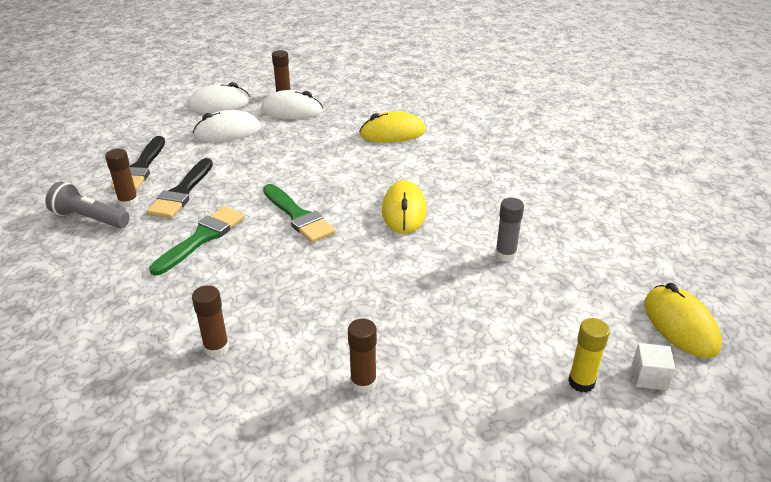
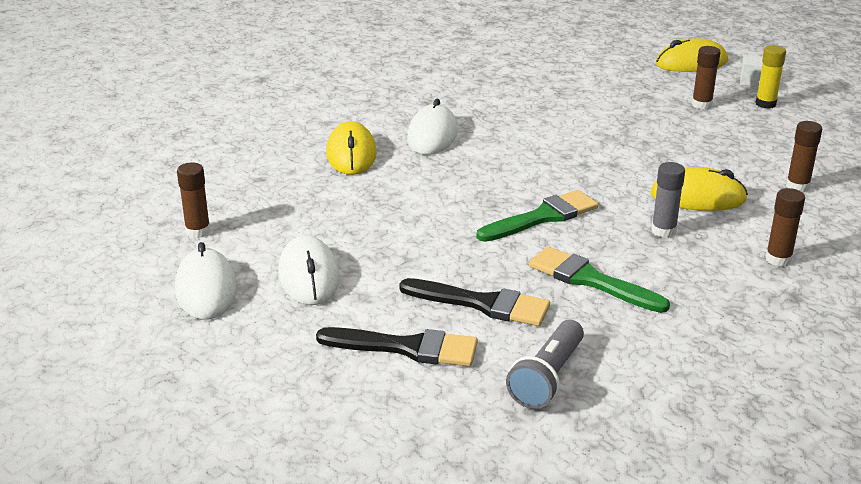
camera: 85 degrees left, 5 degrees down
(128, 202) = (504, 348): brown glue stick -> brown glue stick (701, 105)
(292, 110) = (257, 224): white mouse -> white mouse (432, 135)
(404, 211) = (533, 156): yellow mouse -> yellow mouse (698, 197)
(505, 254) = (607, 114): grey glue stick -> grey glue stick (663, 231)

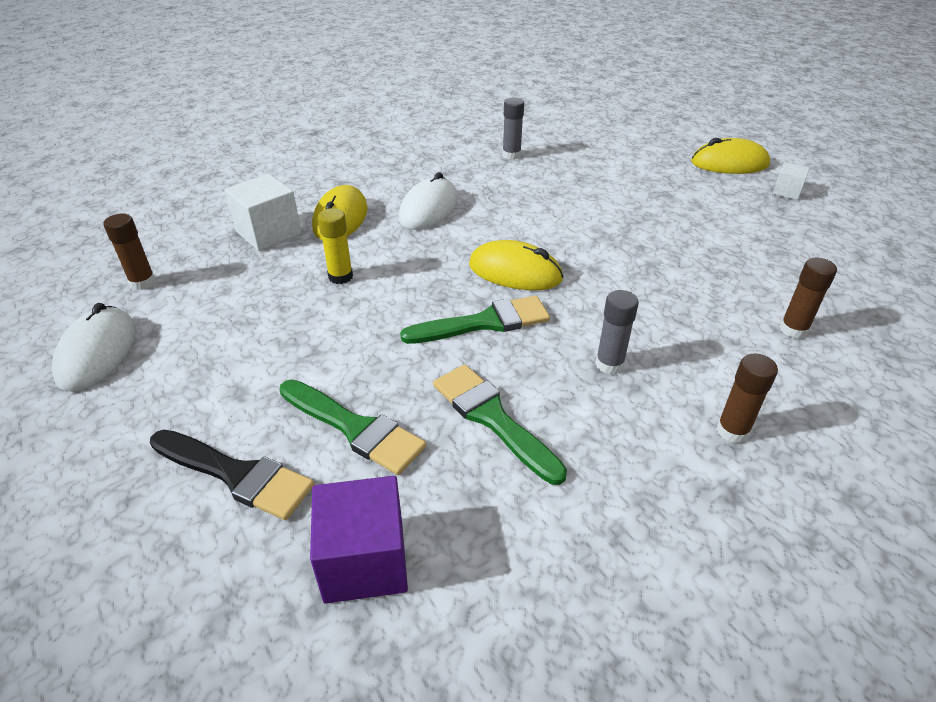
camera: 15 degrees right, 10 degrees up
(288, 175) = (268, 233): none -> white cube
(309, 276) = (204, 355): white mouse -> none
(482, 78) = (511, 155): none -> grey glue stick
(482, 304) = (355, 428): black brush -> green brush
(548, 378) = (364, 561): grey flashlight -> purple cube
(698, 197) = (669, 325): yellow mouse -> yellow mouse (515, 272)
(701, 105) = (721, 211): brown glue stick -> none
(765, 104) = (792, 220): yellow glue stick -> yellow glue stick (340, 277)

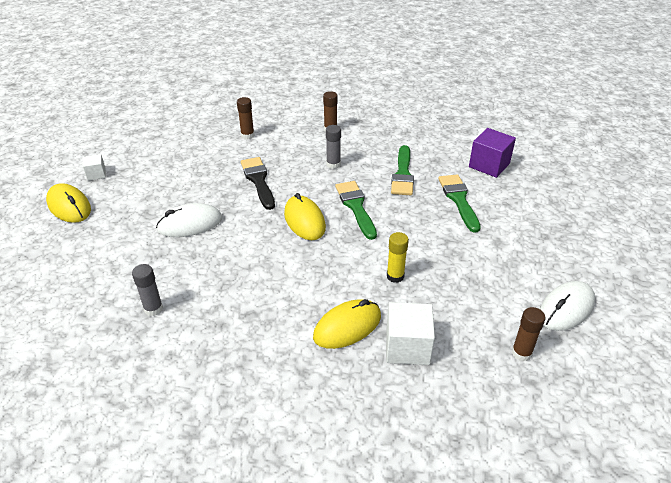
camera: 135 degrees left, 0 degrees up
(236, 475) = (518, 210): black brush -> black brush (258, 180)
(428, 209) = (284, 295): white mouse -> white mouse (190, 224)
(484, 322) = (356, 207): green brush -> green brush turned 45 degrees clockwise

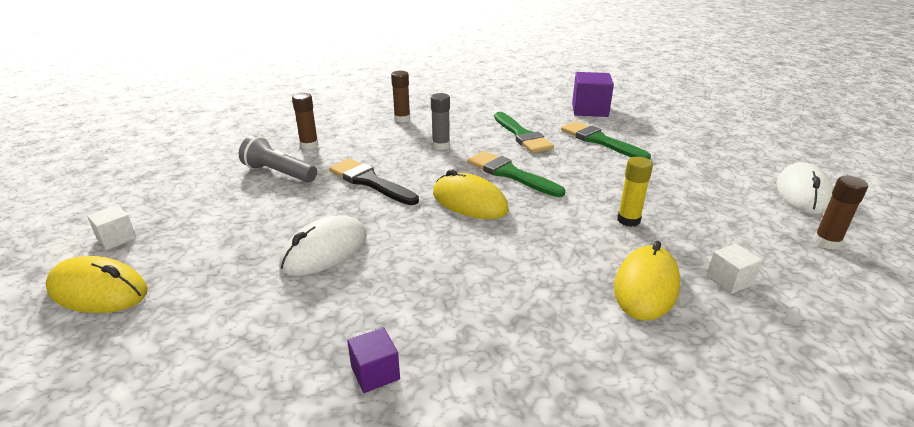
camera: 30 degrees left, 10 degrees down
(153, 309) = (375, 373): grey glue stick -> purple cube
(211, 154) = (278, 173): none -> grey flashlight
(407, 347) = (729, 280): white cube -> white cube, size x0.55

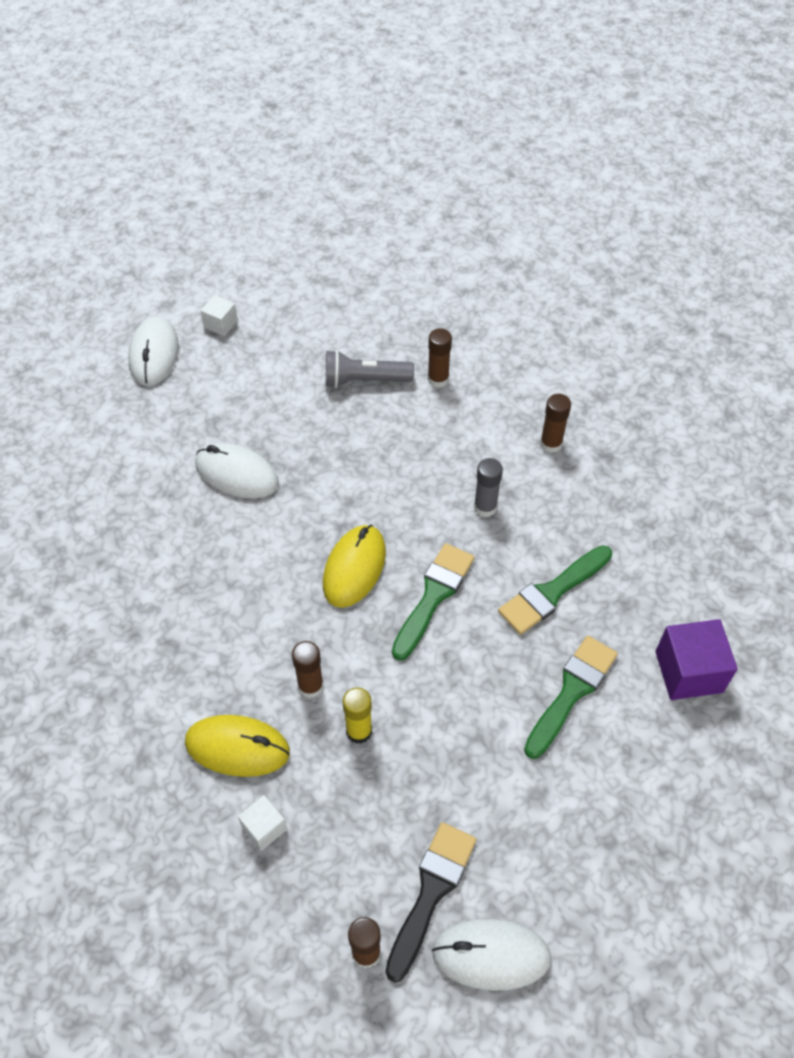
camera: 75 degrees right, 25 degrees up
(98, 291) = (154, 354): yellow mouse -> white mouse
(278, 173) = (364, 380): grey flashlight -> grey flashlight turned 105 degrees counterclockwise
(370, 181) = (371, 465): black brush -> black brush (431, 892)
(375, 373) = (98, 560): purple cube -> none
(583, 238) = (310, 686): none -> brown glue stick

